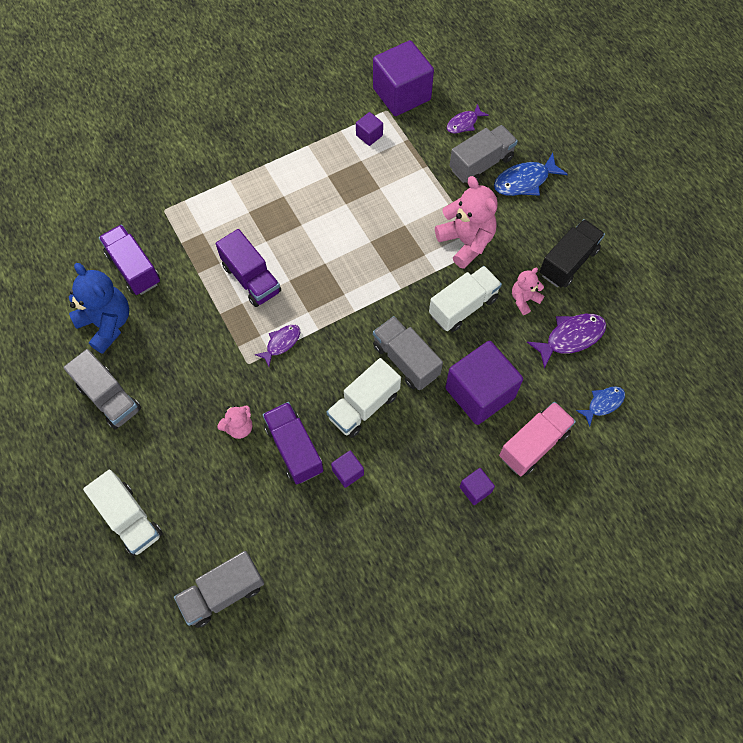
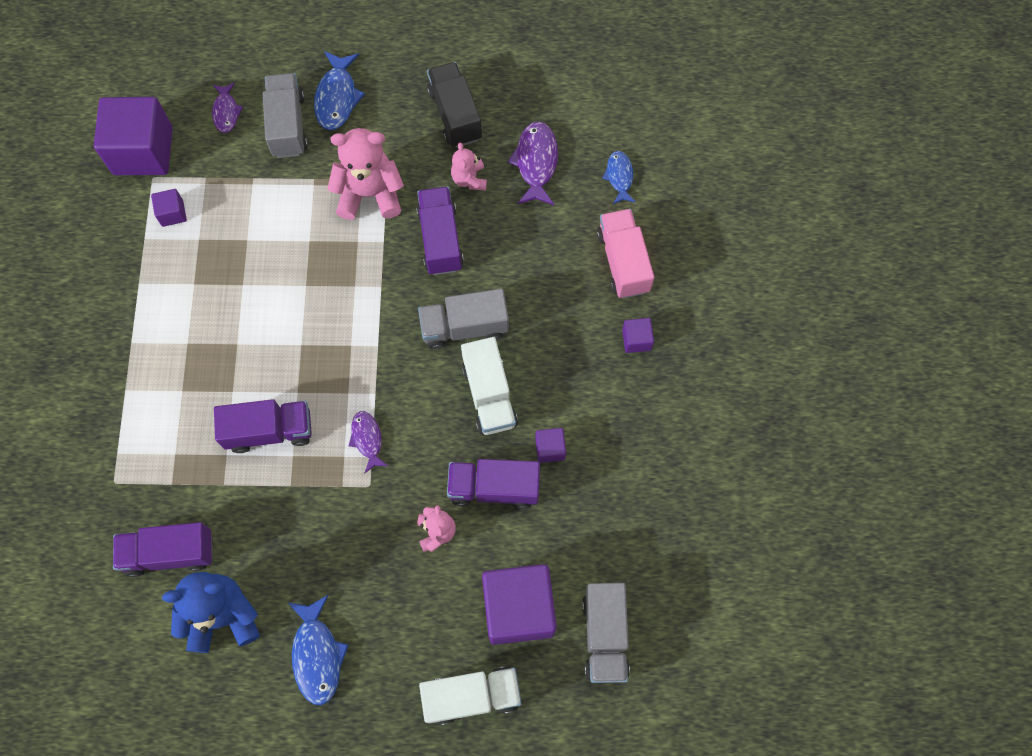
camera: 60 degrees left, 5 degrees up
(109, 398) = (317, 655): grey truck -> blue fish
(463, 306) = (440, 239): white truck -> purple truck
(480, 393) = (542, 278): purple cube -> purple cube (518, 608)

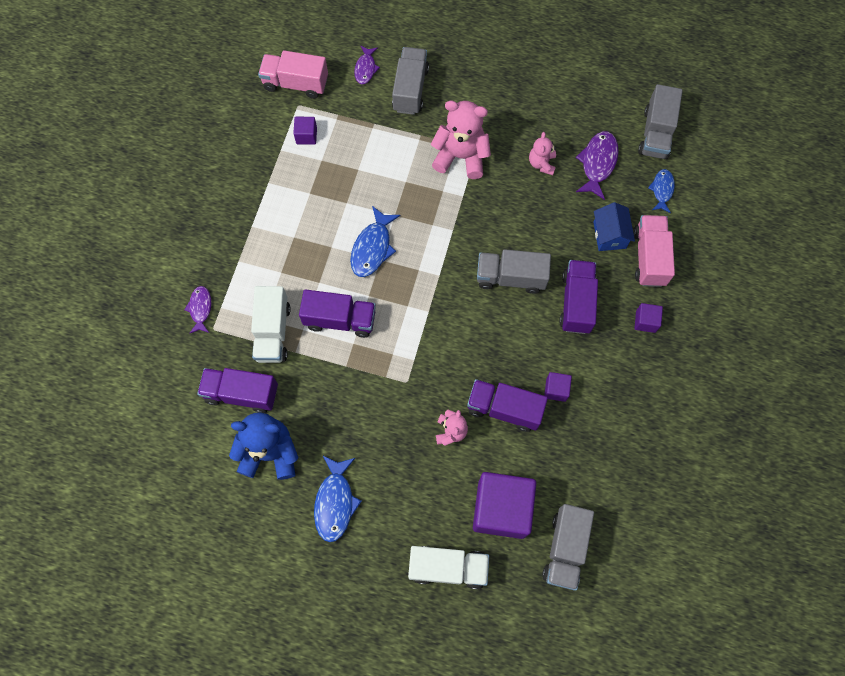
camera: 15 degrees right, 0 degrees up
(143, 151) = (296, 83): purple cube -> pink truck
(337, 97) = (453, 77): blue fish -> blue fish (372, 248)
(367, 439) = (414, 345): purple fish -> purple fish (200, 308)
(440, 239) = (508, 205): purple truck -> purple truck (576, 302)
(455, 115) = (542, 111): black truck -> none
(489, 395) = (517, 335): white truck -> white truck (273, 332)
(570, 246) = (609, 235): none -> blue house
(596, 110) = (655, 133): none -> grey truck

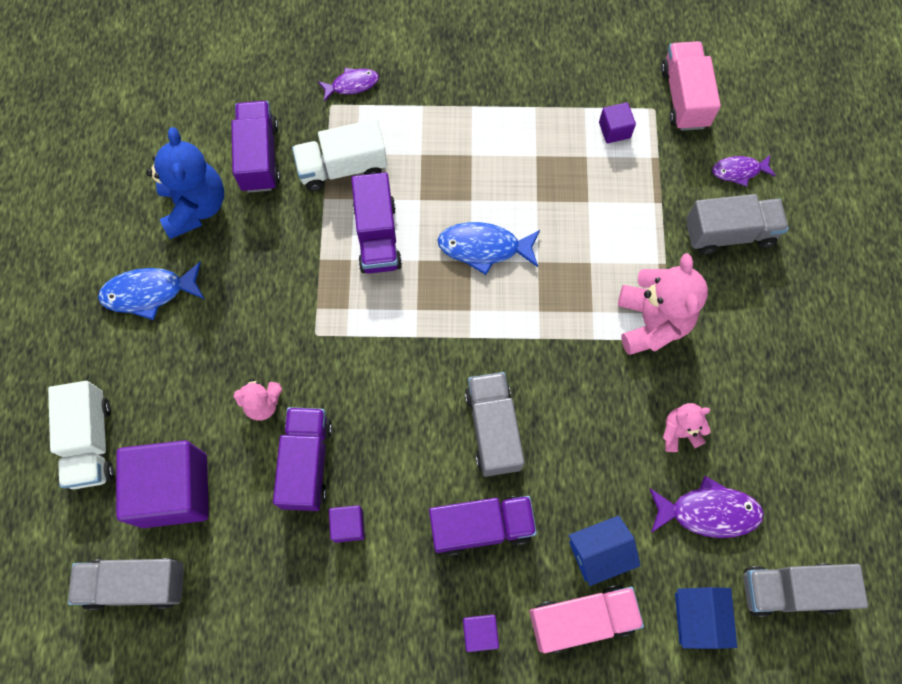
camera: 75 degrees right, 0 degrees up
(662, 190) = (698, 618): blue fish -> blue house

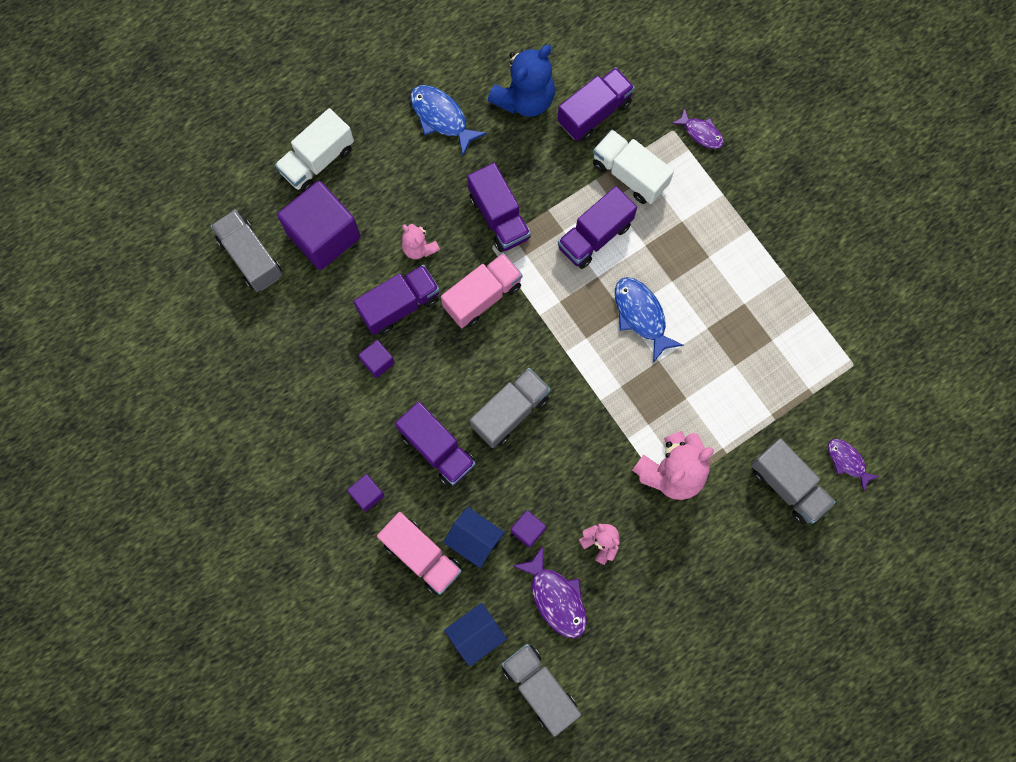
camera: 55 degrees right, 5 degrees up
(291, 308) = (499, 217): none -> purple truck
(614, 130) = (811, 346): purple cube -> purple cube (528, 530)
(684, 97) = (881, 381): pink truck -> pink truck (482, 296)

